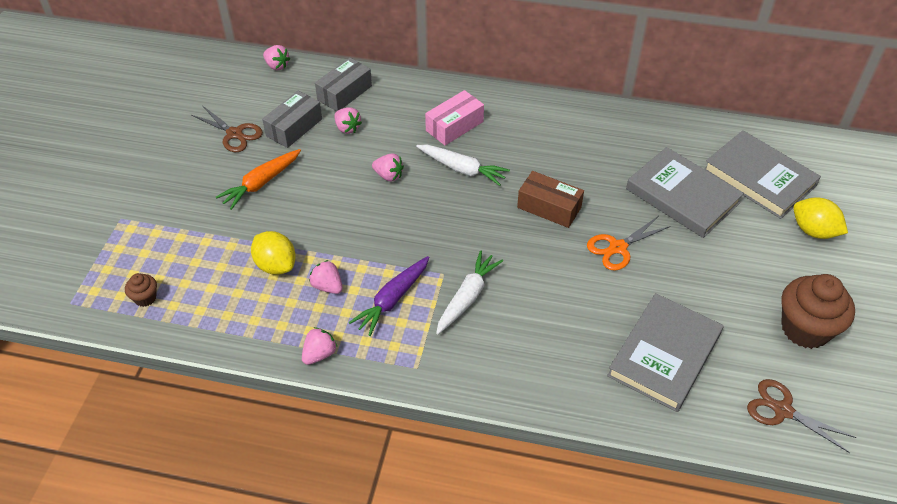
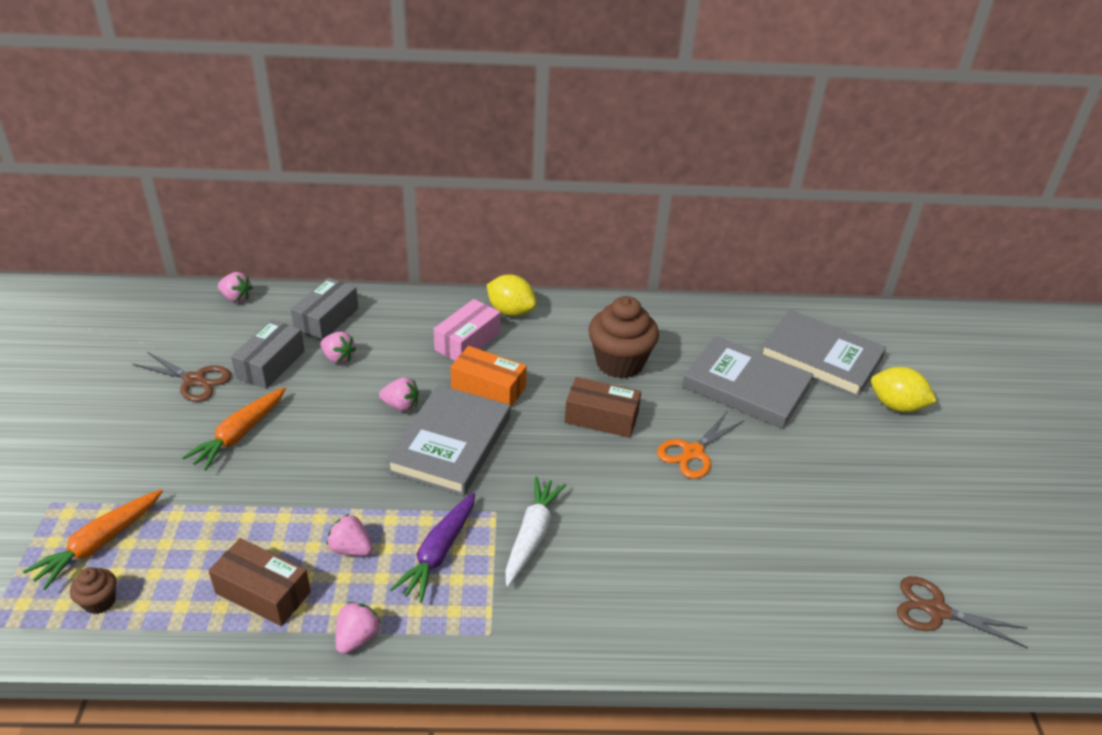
camera: 15 degrees left, 10 degrees down
(150, 255) = (99, 544): none -> orange carrot
(258, 309) = (263, 592): none -> brown box
(276, 265) = (277, 532): yellow lemon -> yellow lemon (511, 311)
(462, 169) = (488, 388): white carrot -> orange box
(664, 355) = (783, 568): grey book -> grey book (450, 444)
(805, 329) = (926, 513): brown cupcake -> brown cupcake (619, 363)

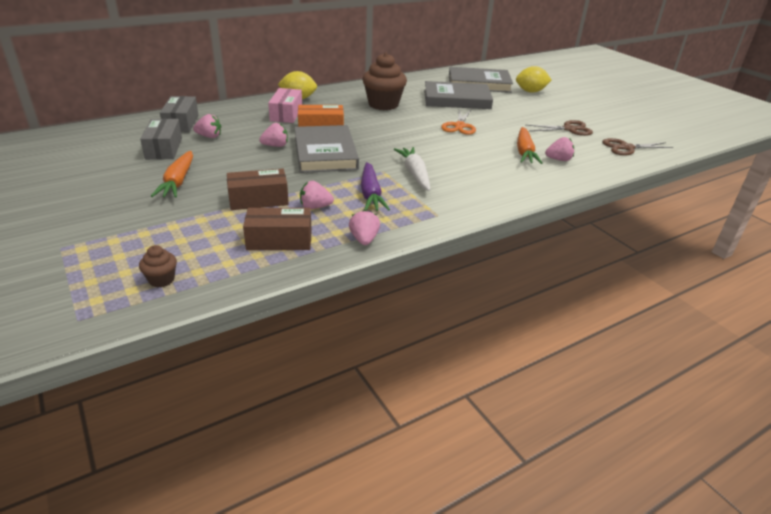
camera: 30 degrees left, 5 degrees down
(99, 544) = (128, 255): orange carrot -> orange carrot (524, 152)
(195, 380) = (113, 167): brown scissors -> brown scissors (569, 129)
(236, 298) = (101, 127): pink strawberry -> pink strawberry (558, 160)
(601, 418) = (398, 125): brown box -> brown box (258, 200)

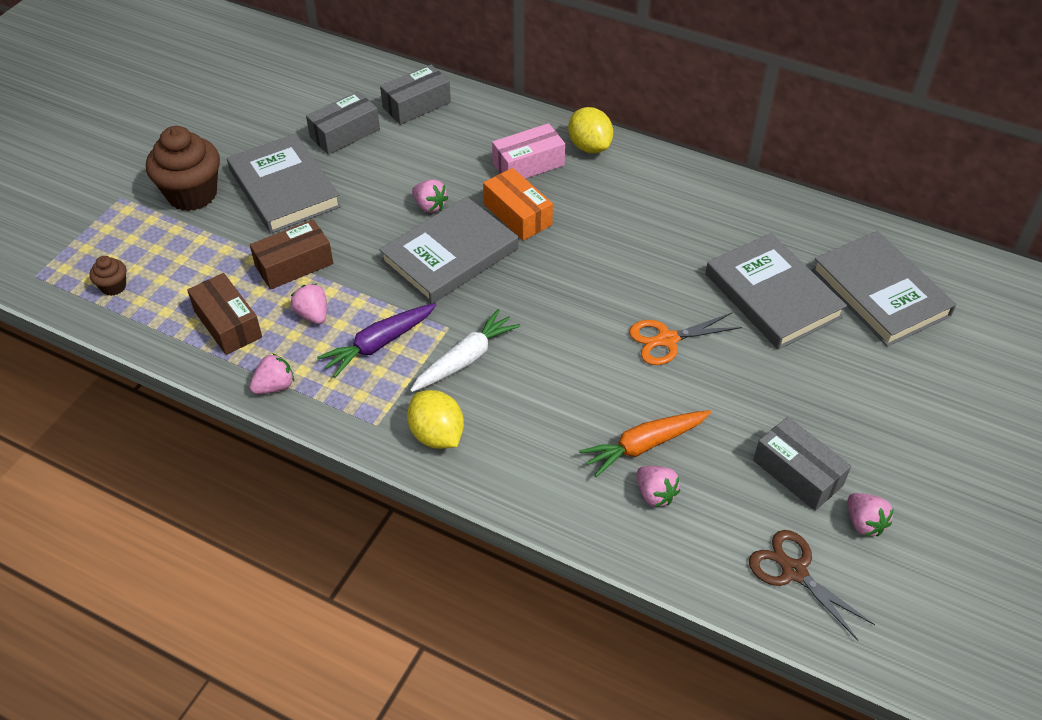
camera: 60 degrees right, 15 degrees up
(178, 181) = (284, 188): orange carrot -> grey book
(209, 136) = (404, 145): pink strawberry -> pink strawberry (864, 523)
(258, 200) = (294, 265): brown box -> brown box turned 75 degrees counterclockwise
(383, 104) = (660, 230): brown cupcake -> brown cupcake (192, 194)
(530, 91) = (924, 369): yellow lemon -> yellow lemon (437, 435)
(569, 129) = (797, 473): brown scissors -> grey box

